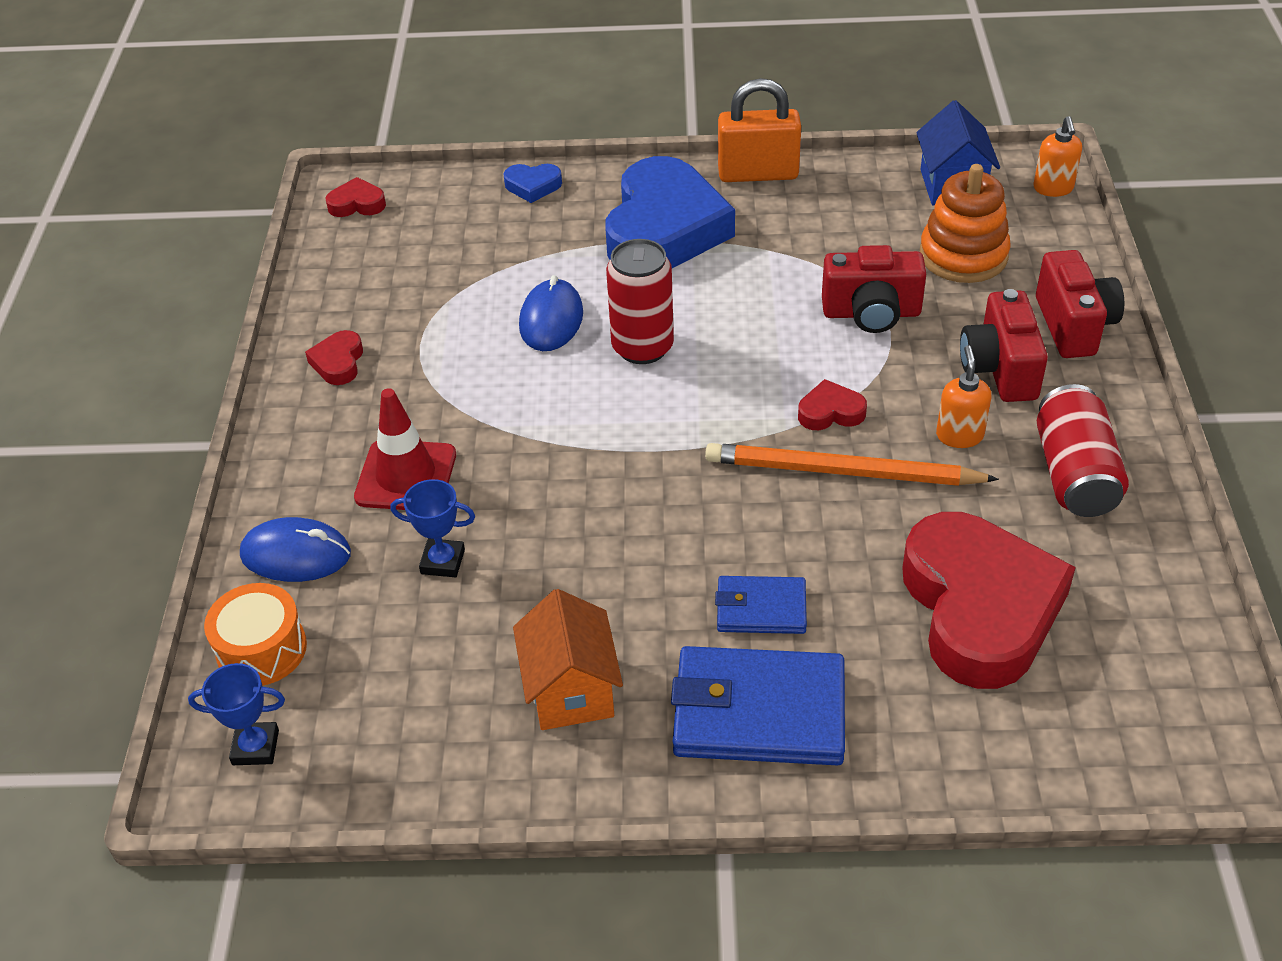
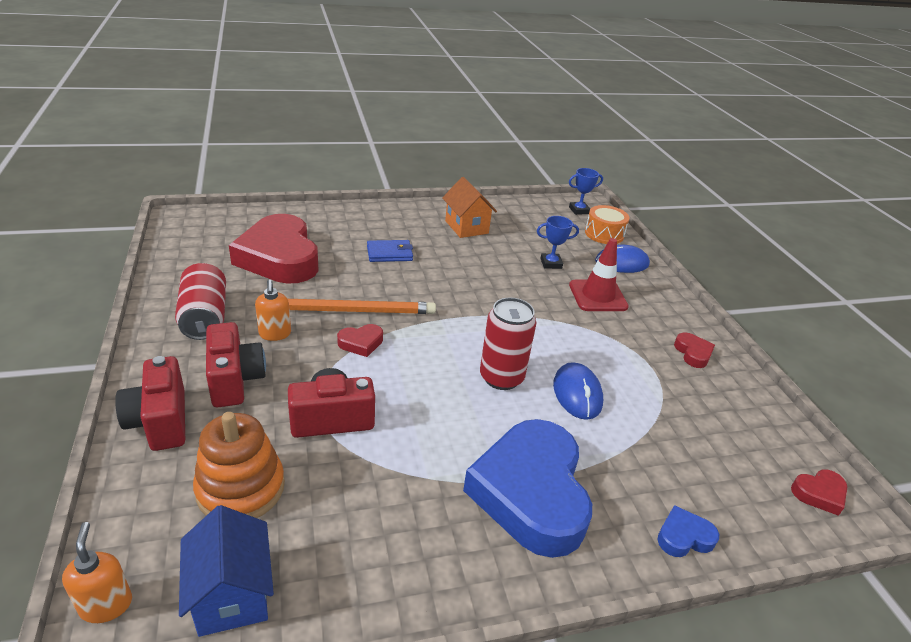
camera: 160 degrees right, 10 degrees down
(758, 174) = (460, 587): orange padlock -> none
(758, 712) = (384, 224): blue wallet -> none

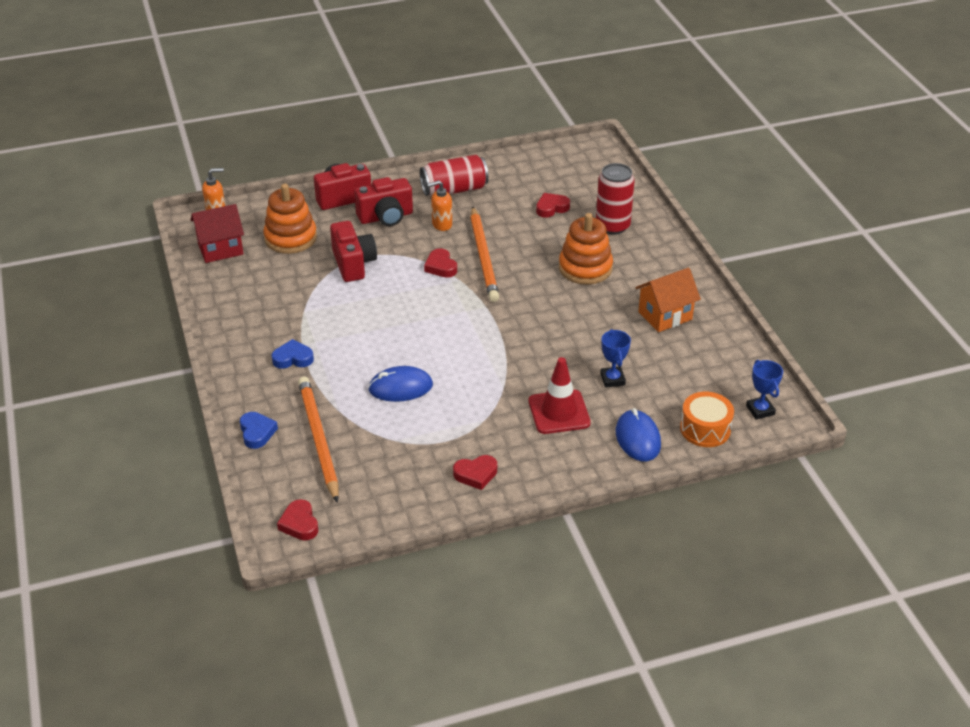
camera: 90 degrees right, 5 degrees up
(232, 594) = (220, 249): blue house -> red house
(279, 257) = (551, 208): red heart -> red heart, size x0.40
(389, 253) = (585, 268): blue wallet -> orange stacking toy
(501, 377) = (413, 344): red can -> red can (612, 226)
(531, 493) = (293, 358): blue heart -> blue heart, size x0.40
(679, 471) = (318, 439): none -> orange pencil

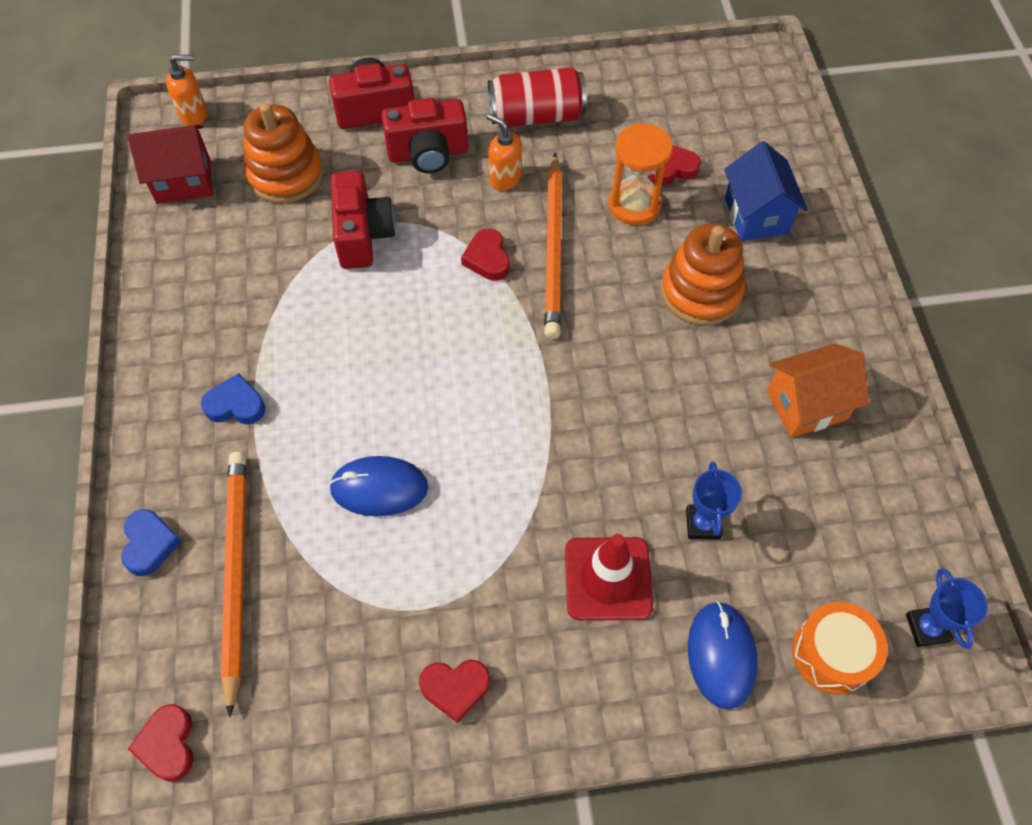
camera: 10 degrees right, 20 degrees up
(441, 224) = (505, 178): orange soap dispenser -> orange soap dispenser turned 45 degrees clockwise
(531, 229) = (634, 205): none -> orange hourglass
(612, 226) = (756, 216): red can -> blue house

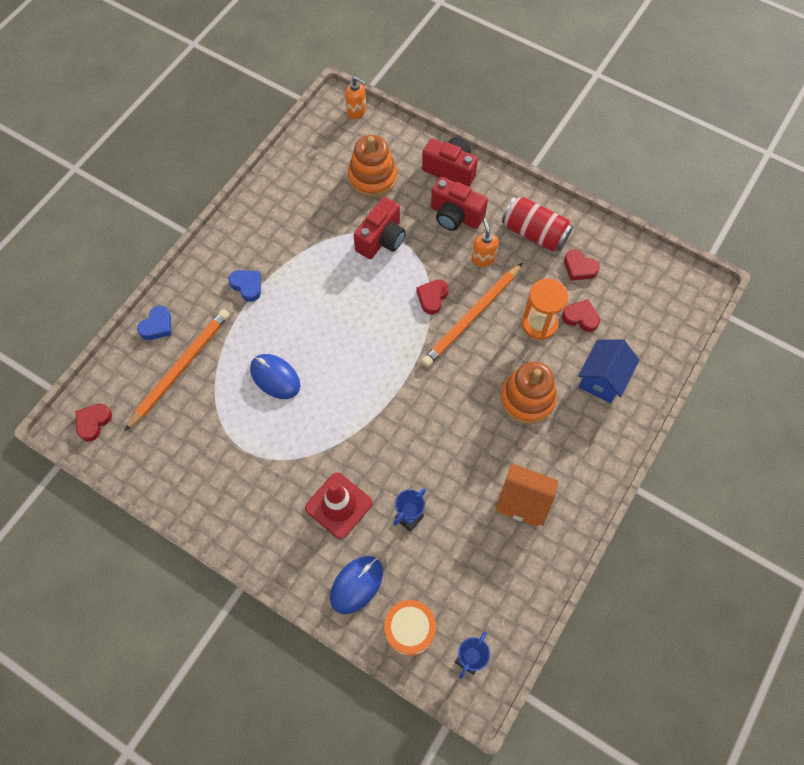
camera: 40 degrees right, 5 degrees up
(183, 181) = (320, 147): red house -> none
(455, 688) = (226, 497): red heart -> red heart (579, 268)

